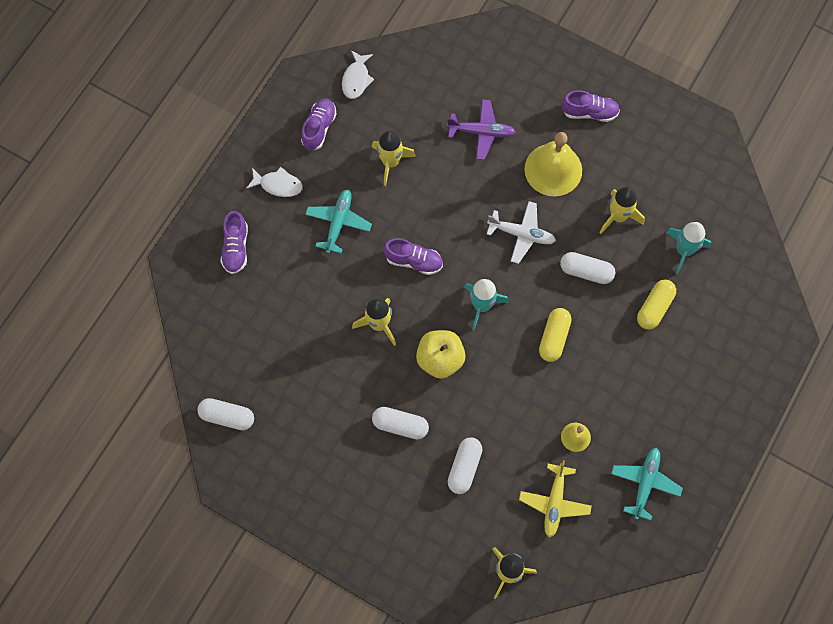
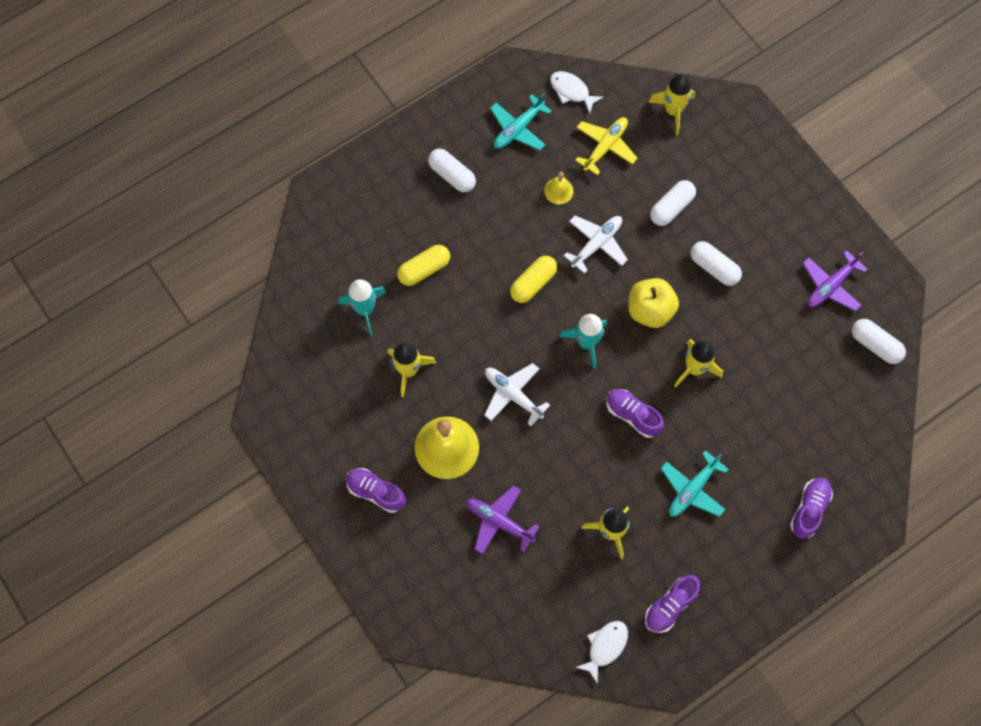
camera: 155 degrees left, 0 degrees up
(278, 185) = (739, 560): white fish -> white fish (571, 91)
(287, 456) = (830, 286): none -> purple plane
(516, 400) = (596, 244): none -> white plane
(586, 272) = (469, 330): white capsule -> white capsule (452, 175)

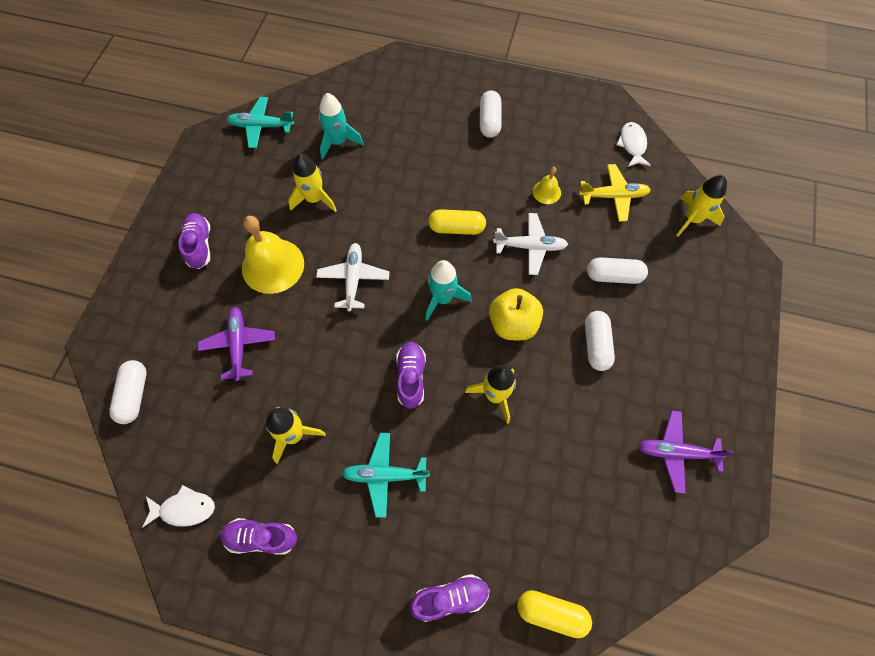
camera: 50 degrees right, 5 degrees down
(424, 269) = (401, 154): yellow capsule -> yellow capsule (551, 613)
(518, 129) = (567, 134): turquoise plane -> turquoise plane (261, 126)
(875, 345) = (661, 536): white capsule -> white capsule (134, 395)

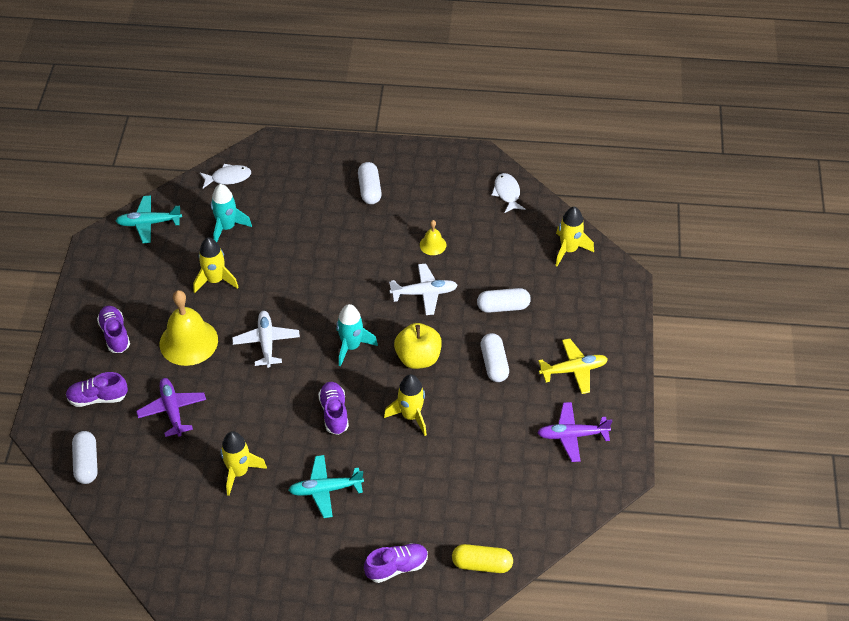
camera: 10 degrees left, 15 degrees down
(184, 509) = (155, 541): white fish -> white fish (228, 178)
(261, 538) = (228, 551): purple shoe -> purple shoe (98, 398)
(456, 228) = (354, 287): yellow capsule -> none
(613, 196) = (495, 240): yellow plane -> yellow plane (574, 370)

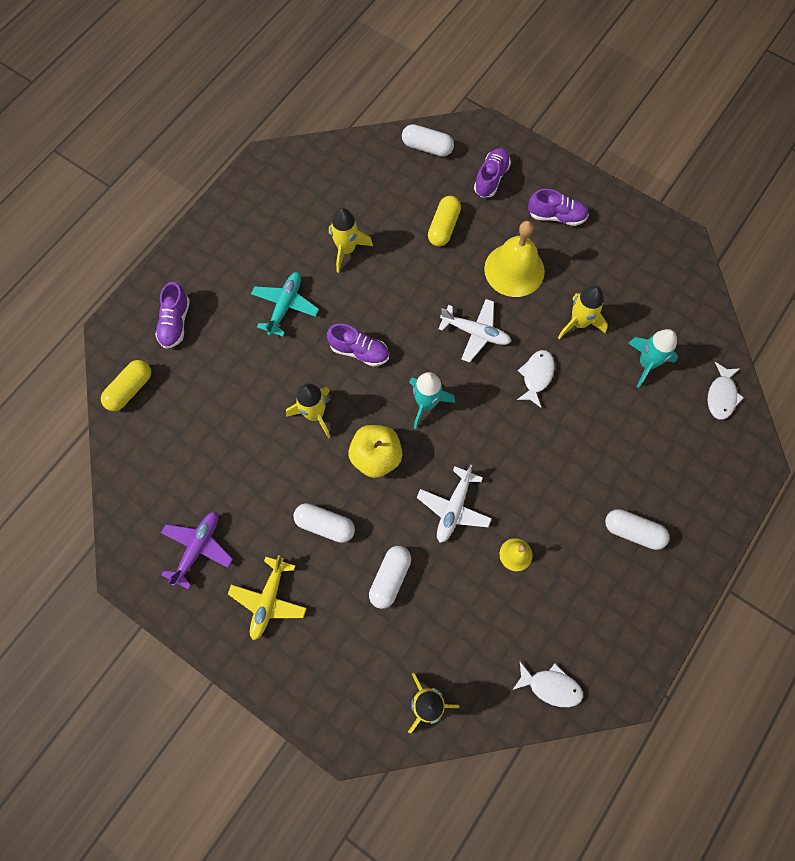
camera: 120 degrees right, 20 degrees up
(149, 223) = (689, 296): turquoise plane -> none
(172, 410) = (443, 227): purple plane -> yellow capsule
(281, 288) = (536, 376): none -> white fish

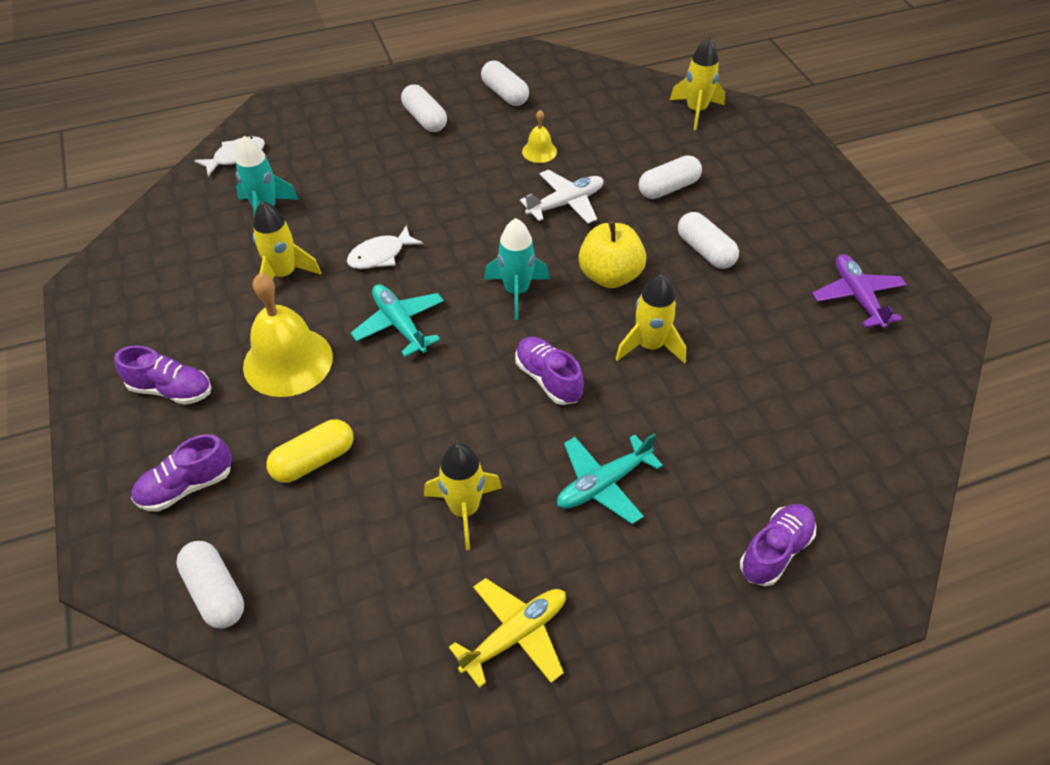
camera: 145 degrees left, 20 degrees down
(130, 389) = (880, 498): yellow capsule -> none
(198, 548) = (857, 297): purple plane -> purple plane turned 105 degrees clockwise
(268, 600) = (800, 226): yellow plane -> yellow plane (515, 635)
(475, 333) = (399, 324): white plane -> turquoise plane
(550, 686) = (586, 78): white fish -> none
(556, 216) = (171, 390): purple shoe -> purple shoe turned 150 degrees clockwise
(600, 611) = (505, 94): none -> white capsule

